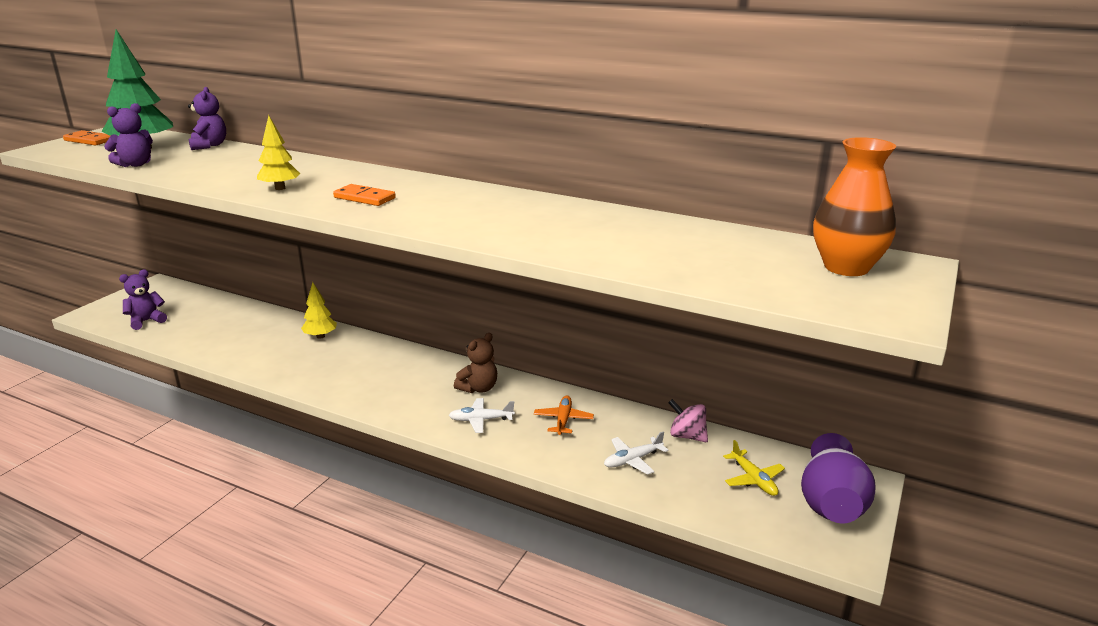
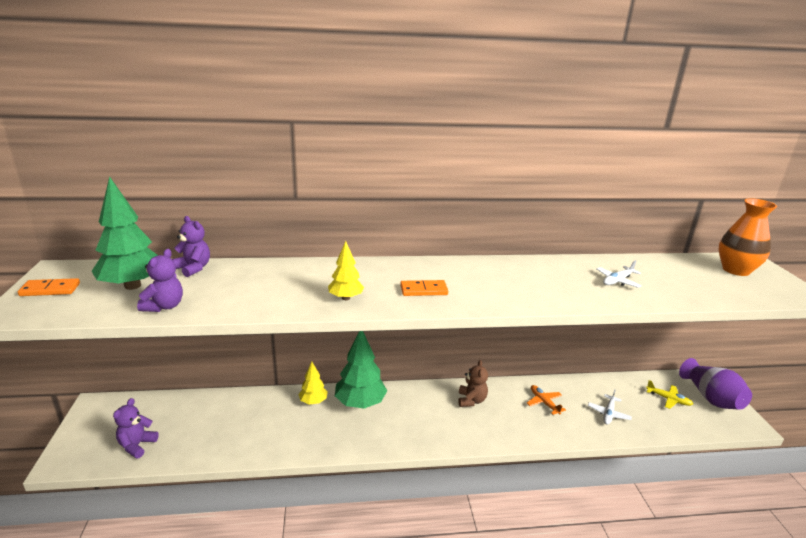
camera: 35 degrees left, 0 degrees up
(360, 352) = (360, 403): none -> green tree
(481, 420) = (503, 423): white plane -> white plane (617, 281)
(687, 436) = (611, 386): pink spinning top -> none

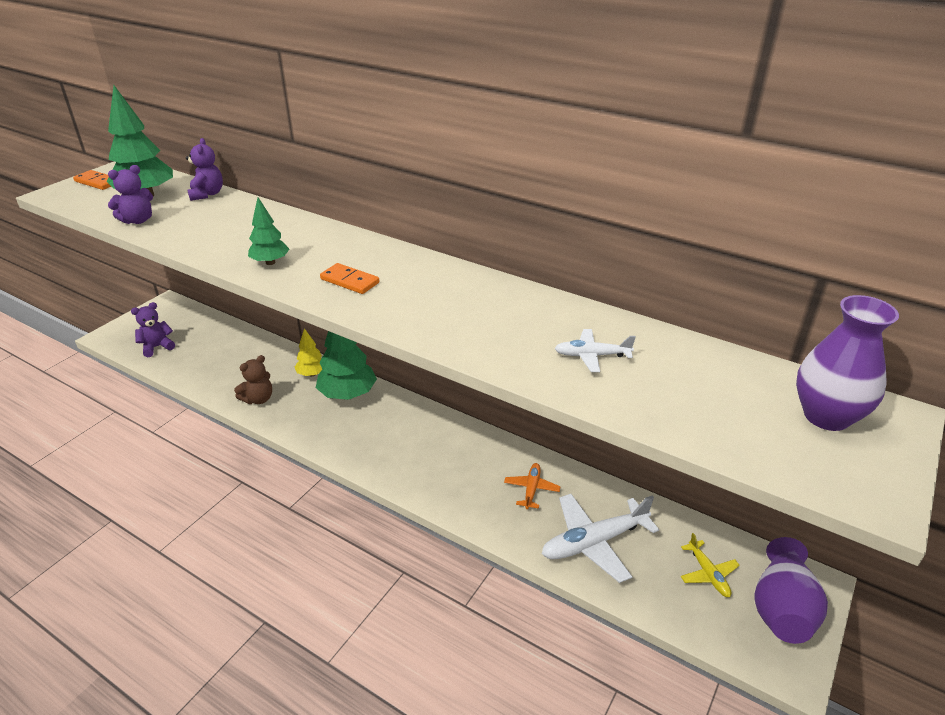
camera: 40 degrees right, 10 degrees up
(346, 298) = (270, 262): yellow tree -> green tree
(471, 400) = (454, 445): brown teddy bear -> brown teddy bear (258, 399)
(608, 413) = (594, 542): white plane -> white plane, size x1.87
(735, 270) = (826, 416): orange vase -> purple vase

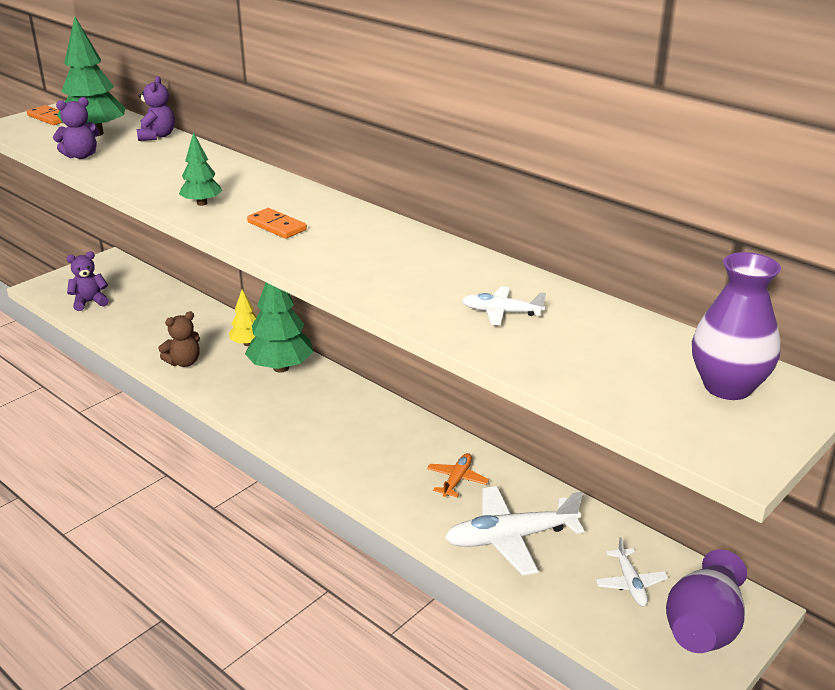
camera: 10 degrees right, 5 degrees down
(708, 573) = (630, 583): yellow plane -> white plane

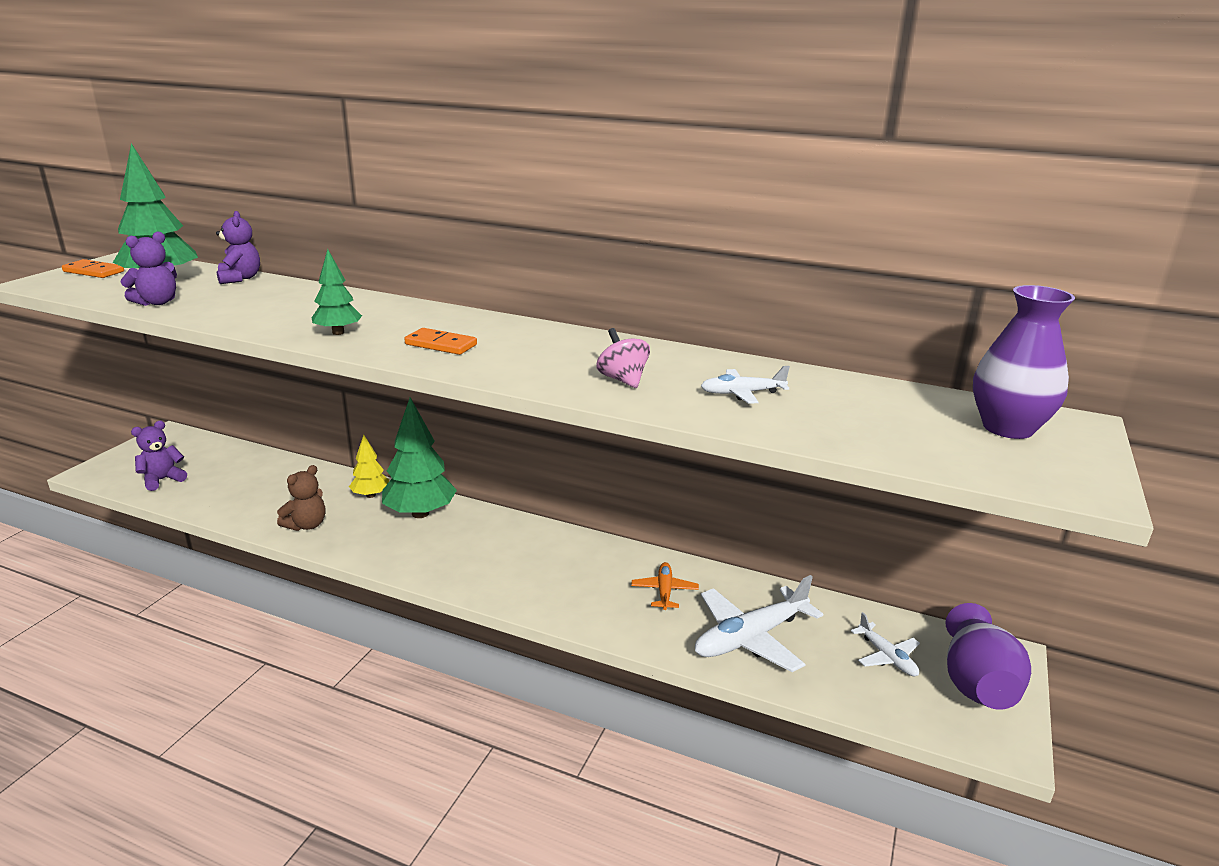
camera: 20 degrees left, 5 degrees down
(405, 283) = (622, 380): none -> pink spinning top

